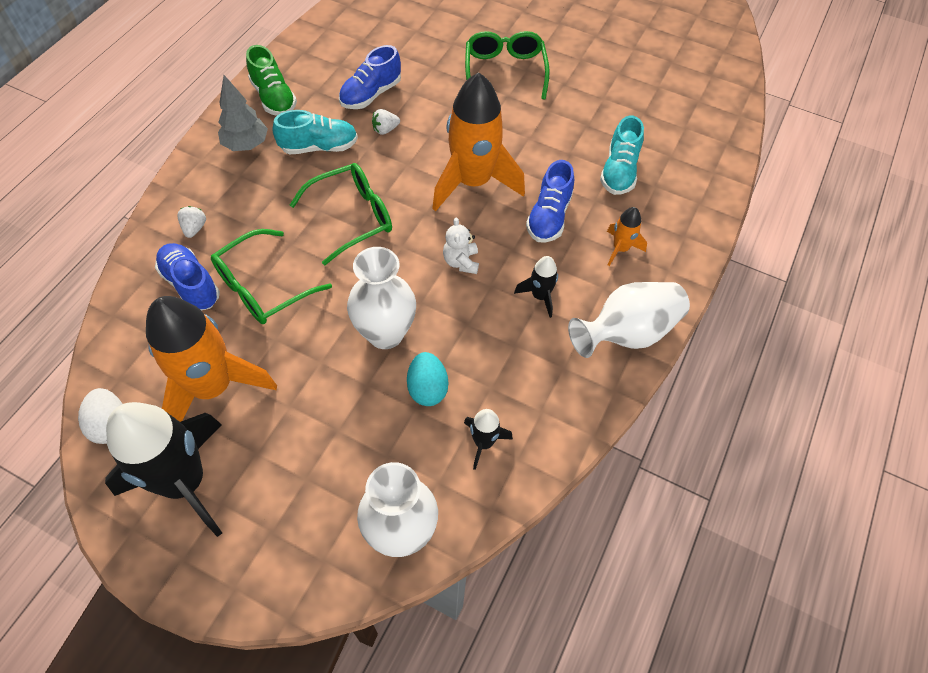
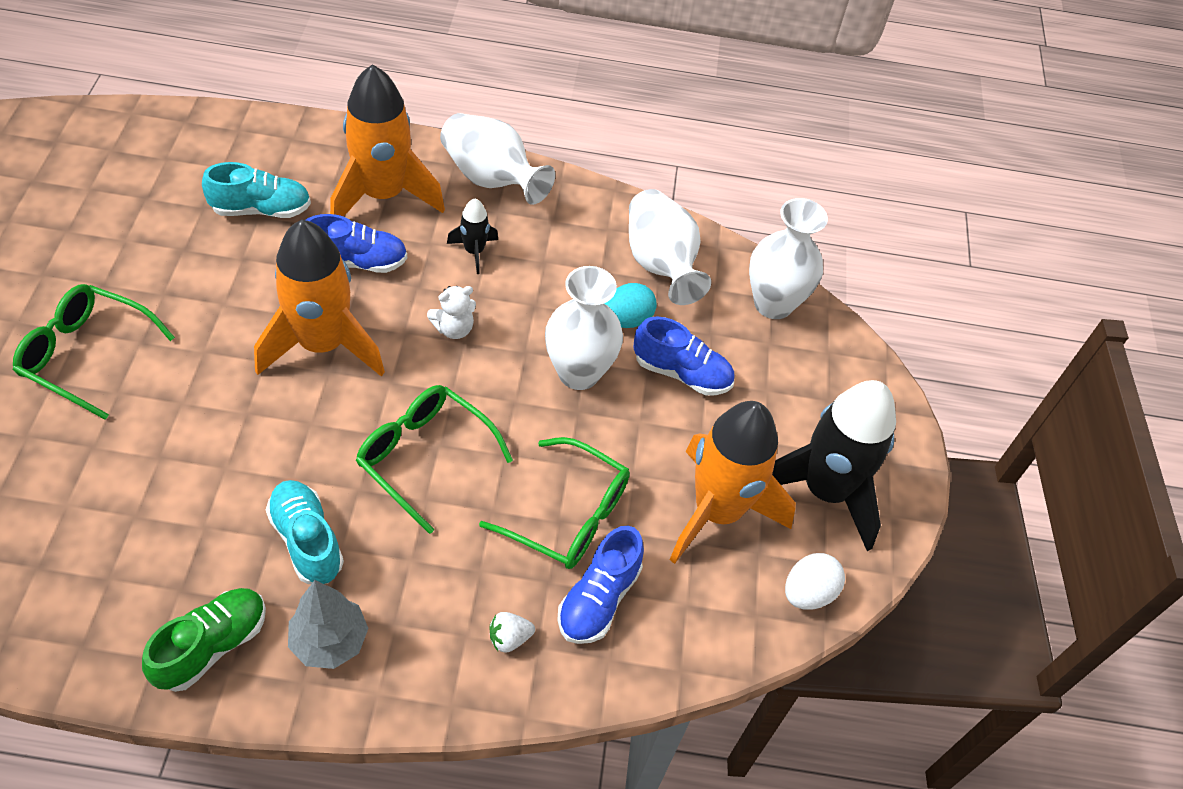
camera: 115 degrees left, 5 degrees down
(371, 94) = (174, 510): blue shoe -> blue shoe (681, 373)
(385, 130) = (249, 468): white strawberry -> none
(483, 443) = (661, 264): black rocket -> white vase
(505, 71) = (87, 355): green glasses -> green glasses turned 45 degrees clockwise
(620, 249) = (383, 195): orange rocket -> orange rocket, size x2.22

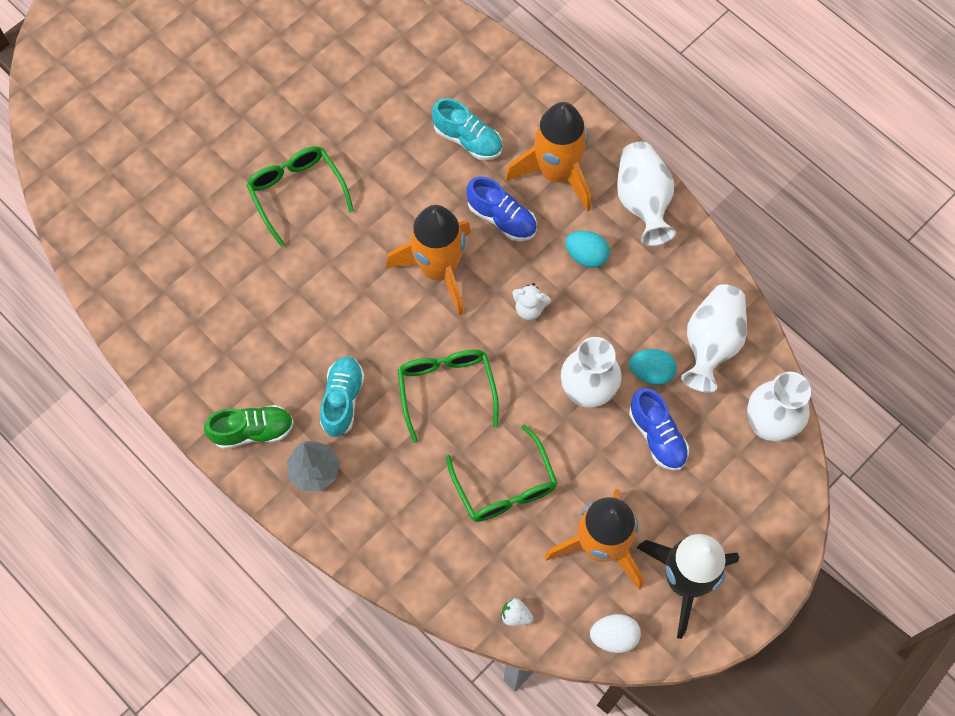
camera: 45 degrees right, 15 degrees up
(474, 251) = (586, 256): black rocket -> turquoise egg
(509, 638) = (413, 538): white strawberry -> white strawberry (515, 615)
(598, 599) = (482, 550): blue shoe -> none

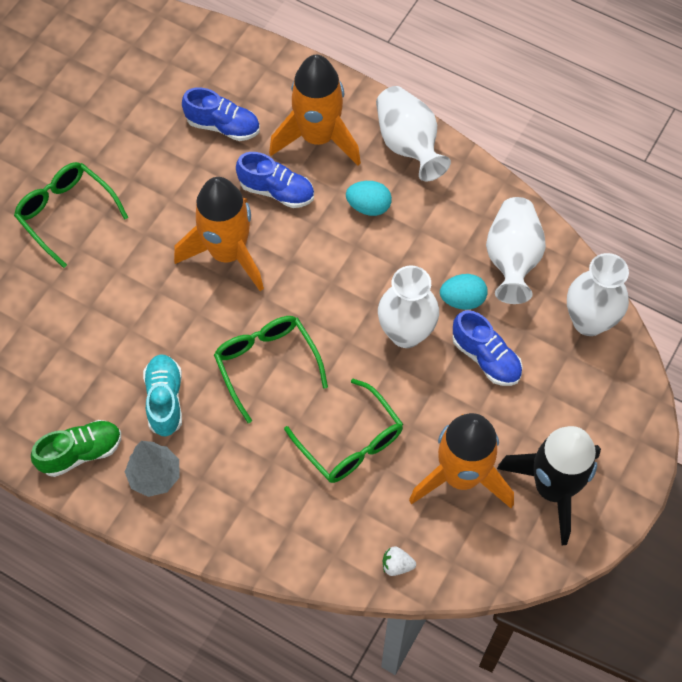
camera: 15 degrees left, 5 degrees down
(468, 139) = (223, 126): turquoise shoe -> blue shoe
(529, 308) = (327, 268): white teddy bear -> none
(614, 636) = (500, 560): white egg -> none

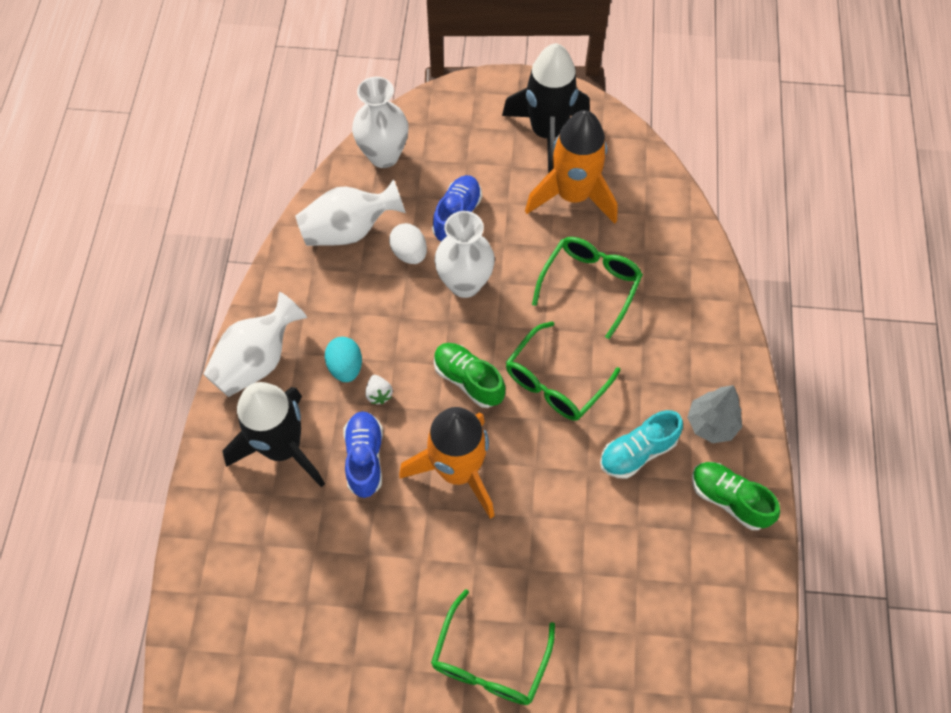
camera: 115 degrees left, 0 degrees up
(223, 126) = (306, 550): blue shoe -> none
(306, 295) = (468, 380): none -> green shoe
(318, 138) = (283, 447): orange rocket -> black rocket
(397, 565) = (672, 211): white strawberry -> white strawberry (379, 394)
(462, 300) = (409, 253): turquoise egg -> white egg

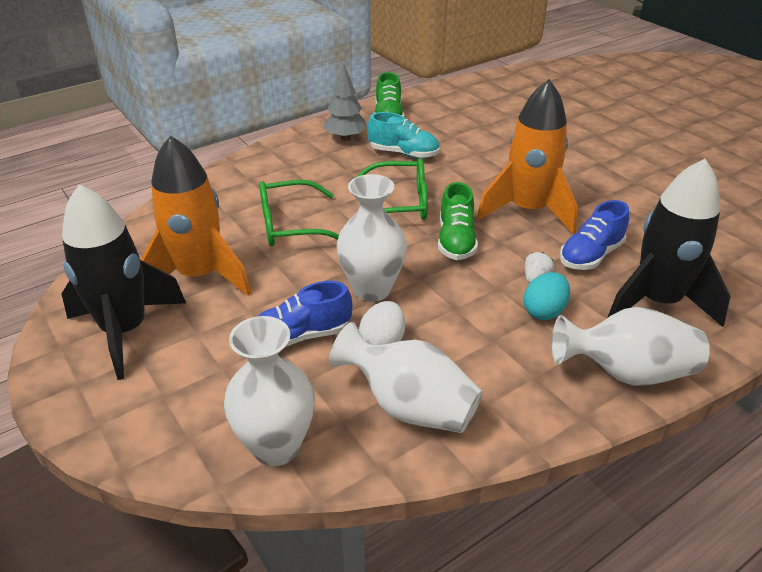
camera: 130 degrees left, 25 degrees down
(490, 660) = (606, 147): green glasses -> none

